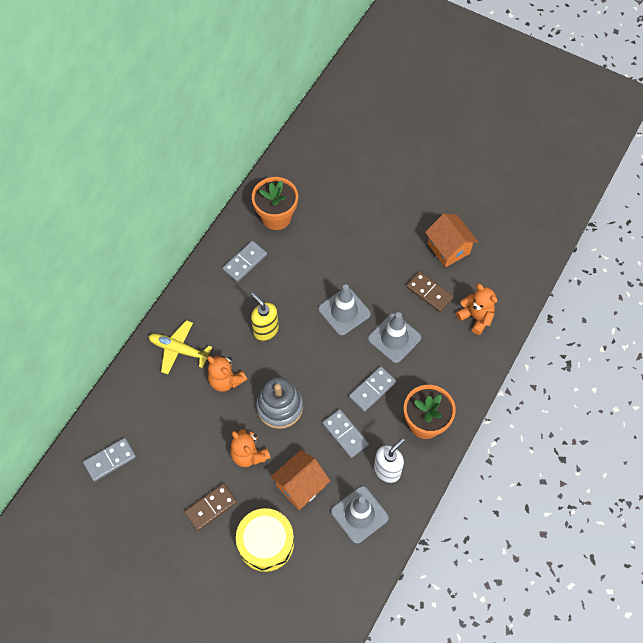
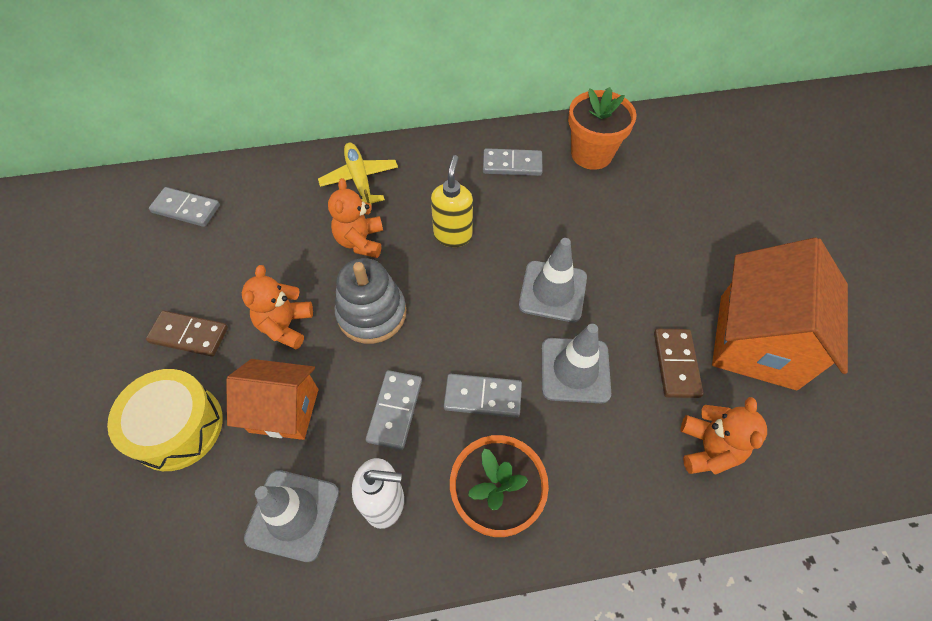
camera: 50 degrees right, 5 degrees down
(448, 248) = (757, 341): orange house -> orange house, size x1.61

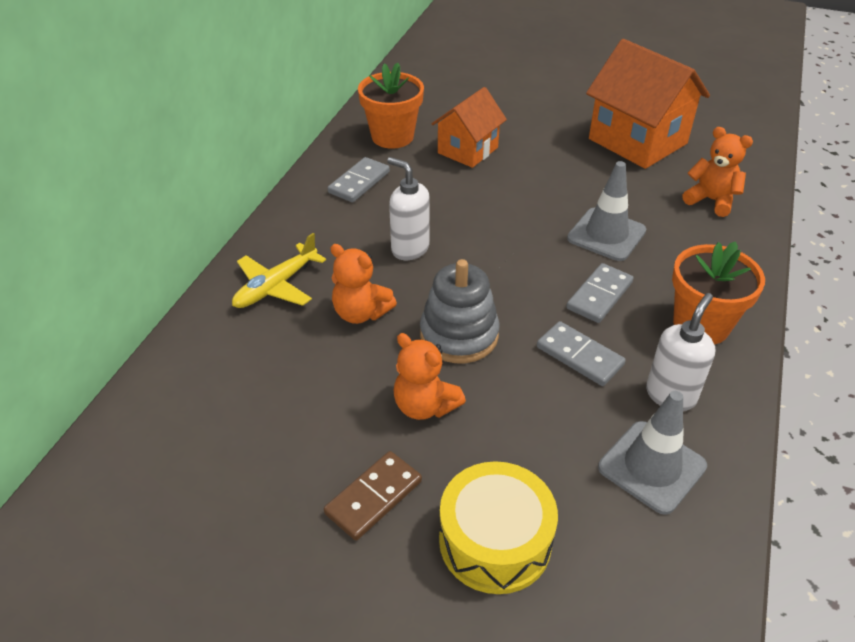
camera: 60 degrees left, 15 degrees down
(186, 209) = (169, 449): grey domino -> none
(284, 410) = (530, 439): orange house -> orange house (467, 150)
(360, 180) = (276, 286): yellow plane -> yellow plane turned 60 degrees counterclockwise
(453, 235) = (409, 249): yellow soap dispenser -> white soap dispenser
(552, 291) = (520, 215): grey traffic cone -> none
(676, 364) = (633, 184): brown domino -> none

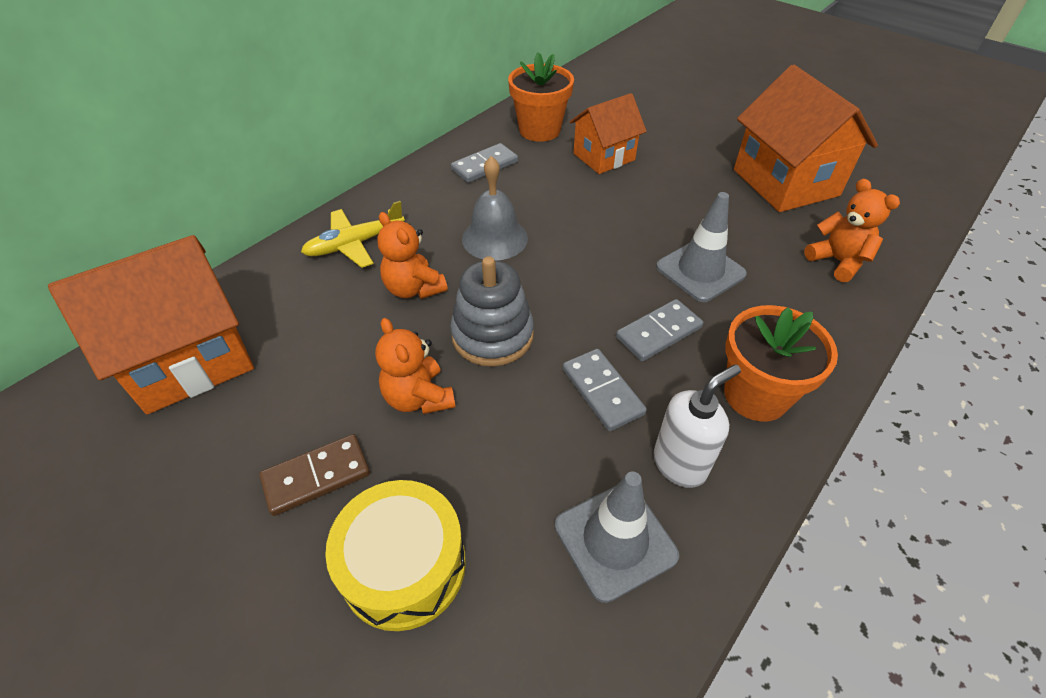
camera: 20 degrees right, 5 degrees up
(178, 435) = (190, 359): none -> orange house
(409, 249) = (494, 238): white soap dispenser -> grey bell

